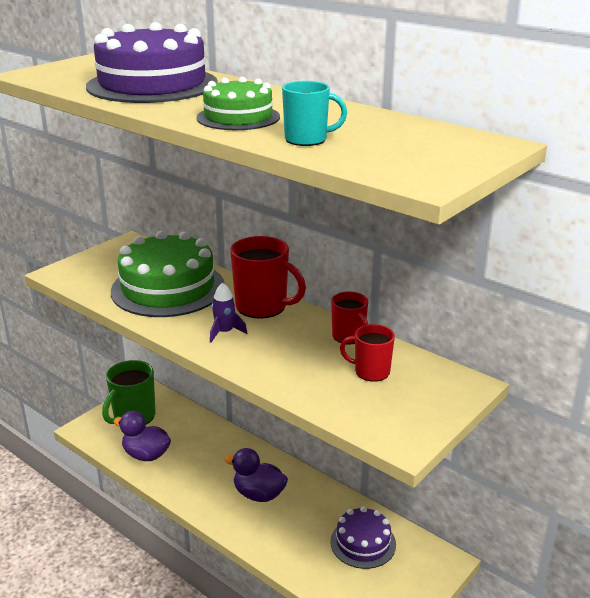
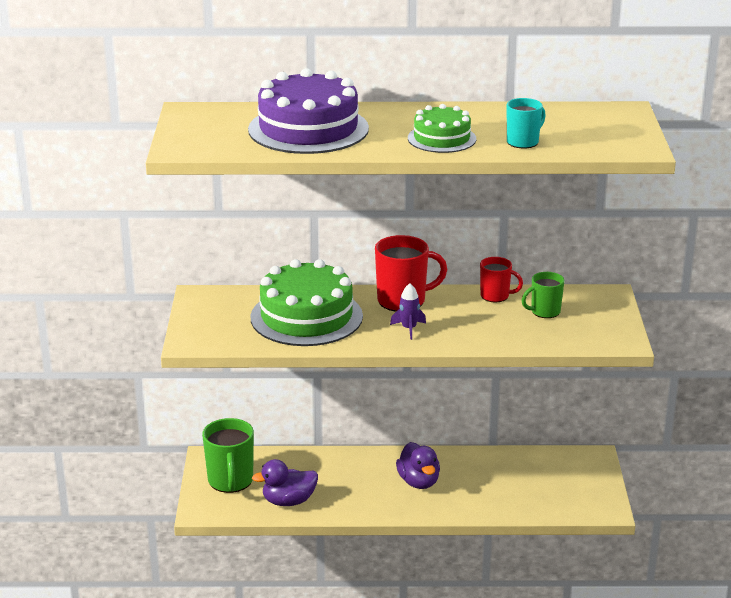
camera: 40 degrees left, 0 degrees up
(259, 494) = (418, 482): purple duck -> purple duck turned 90 degrees counterclockwise
(363, 543) = (531, 473): purple cake -> none
(371, 372) = (544, 312): red mug -> green mug

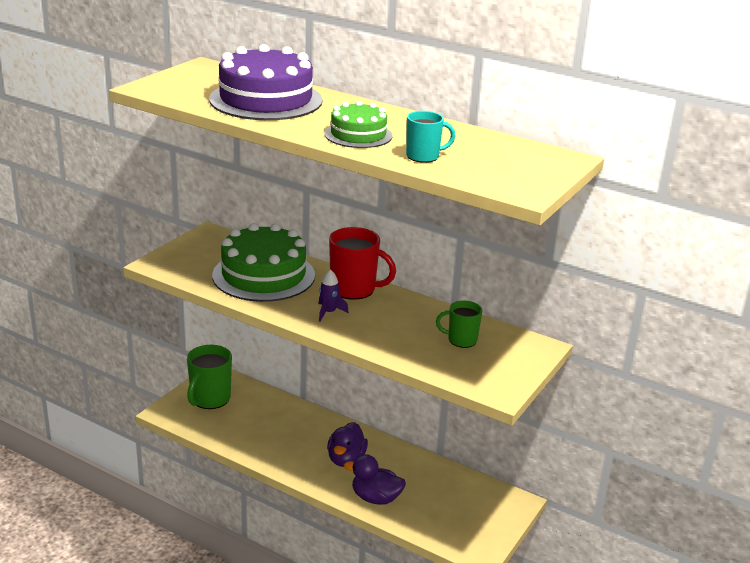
camera: 30 degrees right, 0 degrees up
(288, 501) = (232, 432): purple duck -> purple duck (375, 498)
(495, 296) = (436, 312): red mug -> none

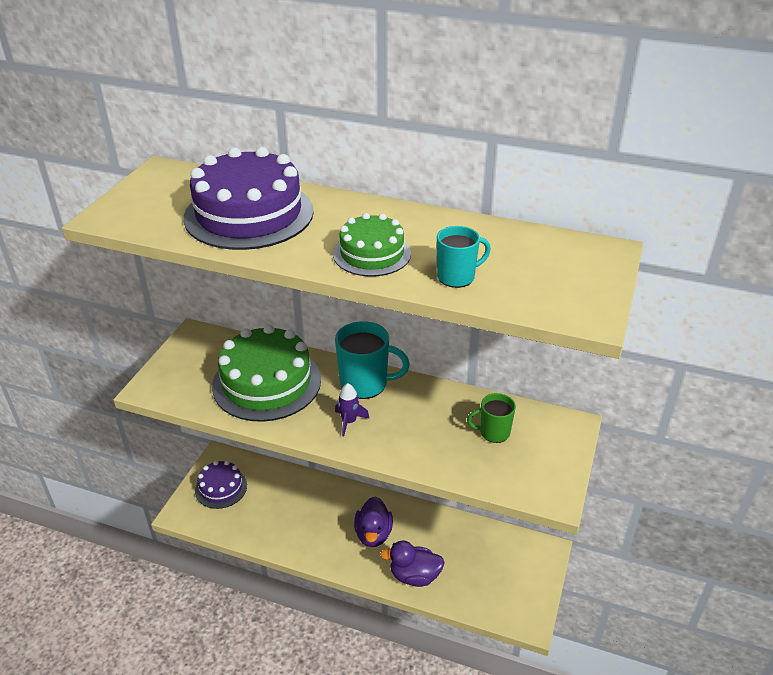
camera: 10 degrees left, 10 degrees up
(210, 399) = (221, 488): green mug -> purple cake
(354, 289) = (365, 384): red mug -> turquoise mug

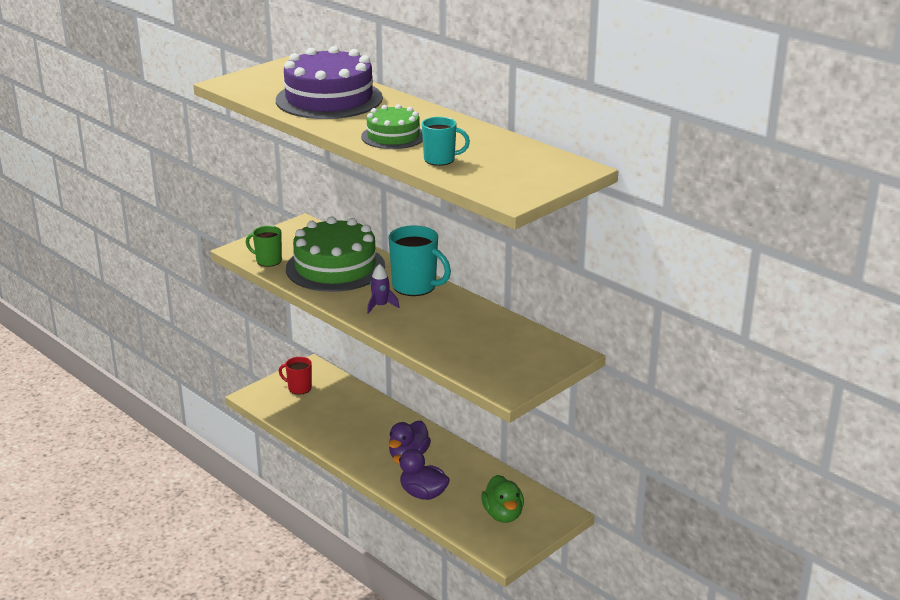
camera: 25 degrees right, 10 degrees down
(221, 488) = (299, 388): purple cake -> red mug
(493, 432) = (495, 341): green mug -> green mug (268, 261)
(499, 572) = (503, 514): none -> green duck

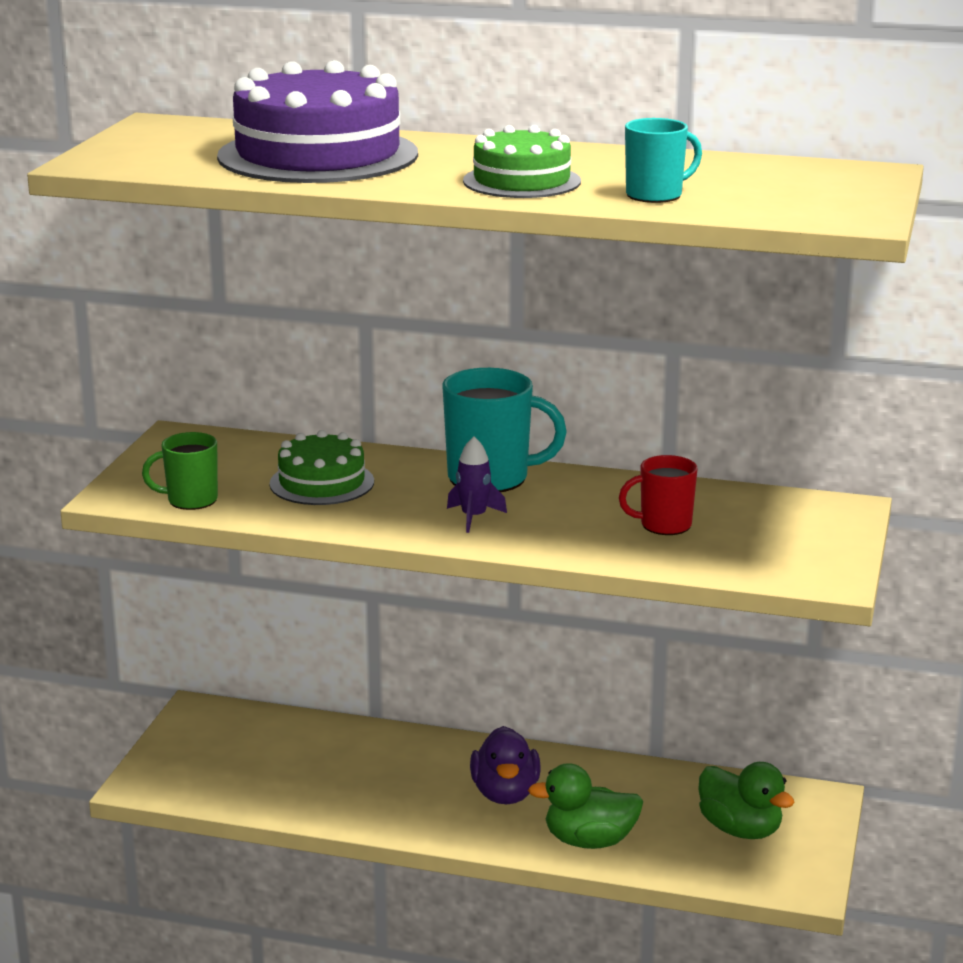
camera: 30 degrees left, 5 degrees down
(299, 388) = (211, 749): red mug -> red mug (664, 525)
(335, 267) = (322, 483): green cake -> green cake, size x0.56
(423, 494) = (589, 841): purple duck -> green duck

